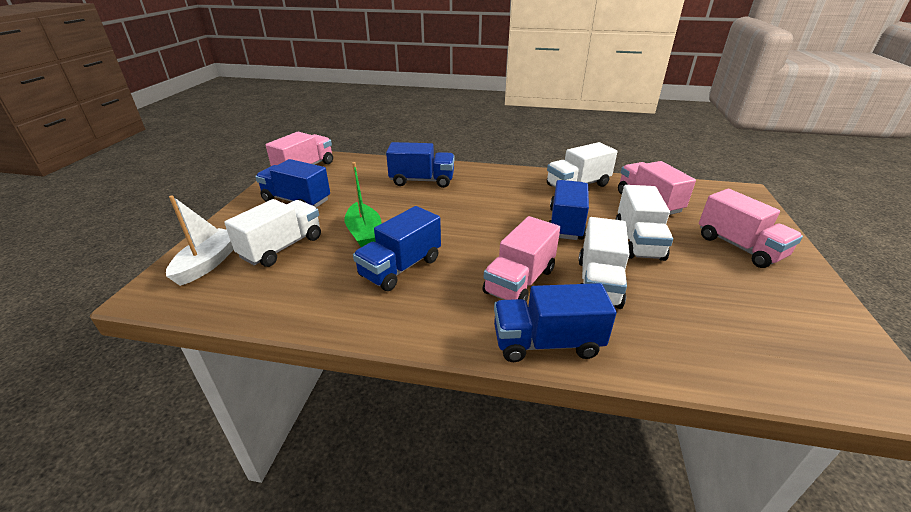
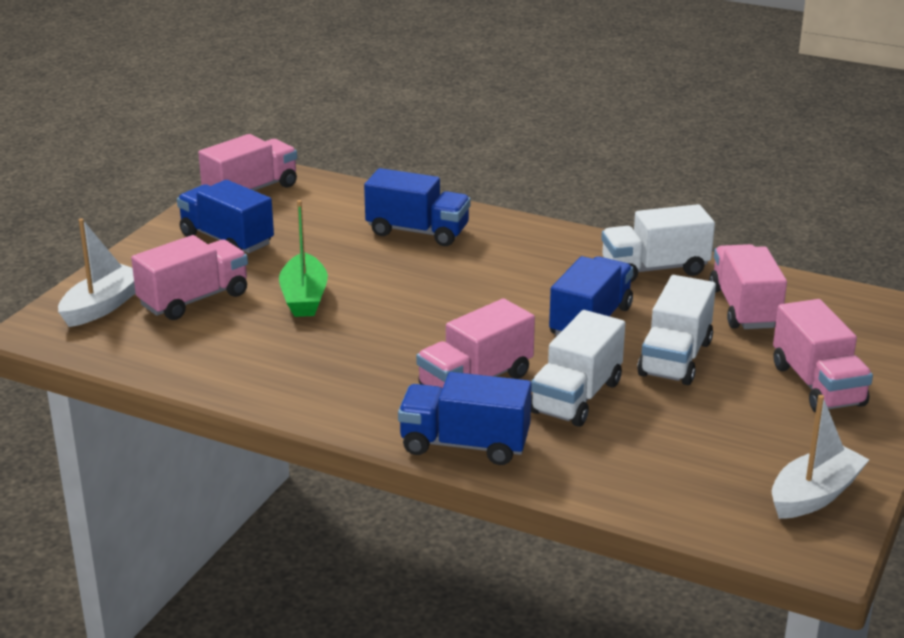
camera: 15 degrees right, 5 degrees down
(282, 247) = (194, 299): white truck -> pink truck
(400, 267) = (333, 344): blue truck -> none
(831, 339) = (814, 495): none -> white boat

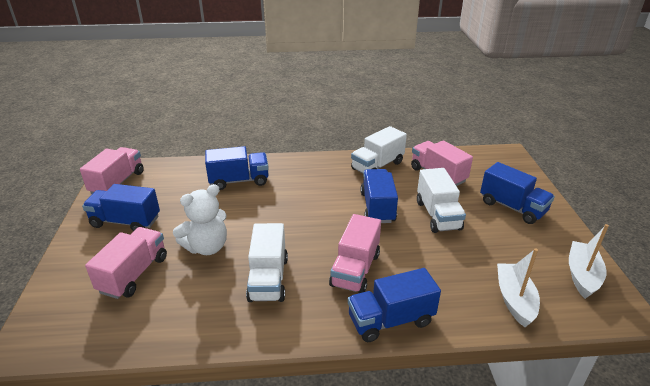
camera: 30 degrees left, 5 degrees up
(102, 306) = (68, 304): white boat -> white boat (514, 299)
(304, 297) = (207, 247): green boat -> white teddy bear
(576, 397) = (416, 259): white truck -> white truck (268, 279)
(817, 385) = (512, 207): pink truck -> blue truck

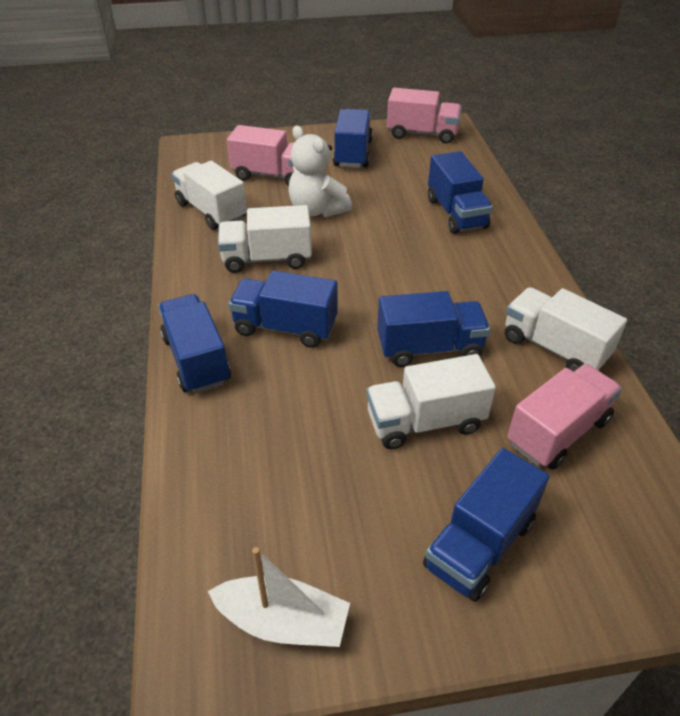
camera: 85 degrees right, 10 degrees up
(179, 318) = (211, 211): none -> white truck
(355, 269) = (285, 327): pink truck -> blue truck
(514, 299) = (226, 499): white boat -> none

